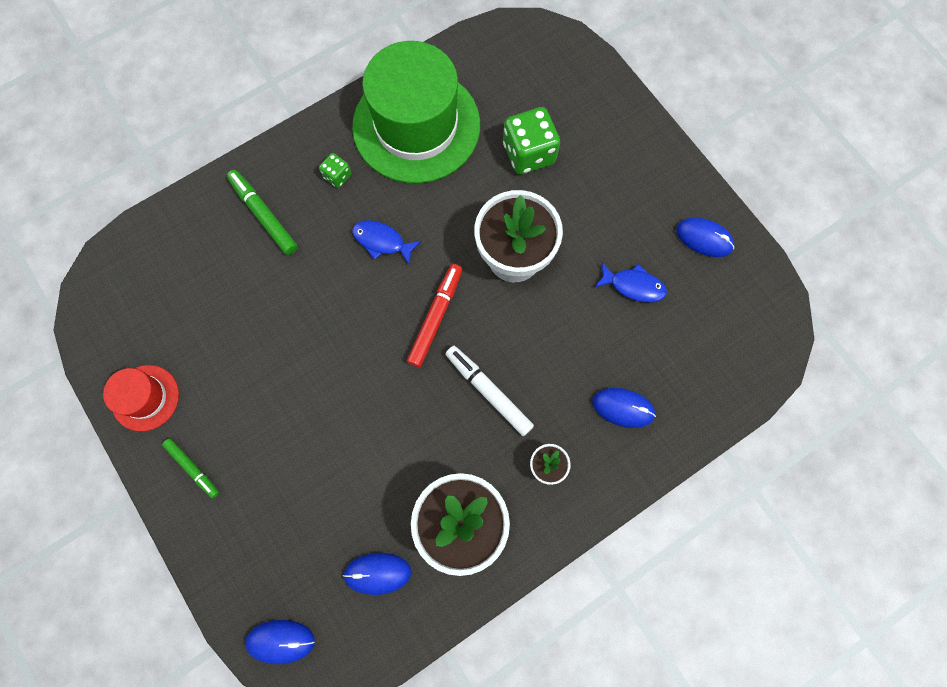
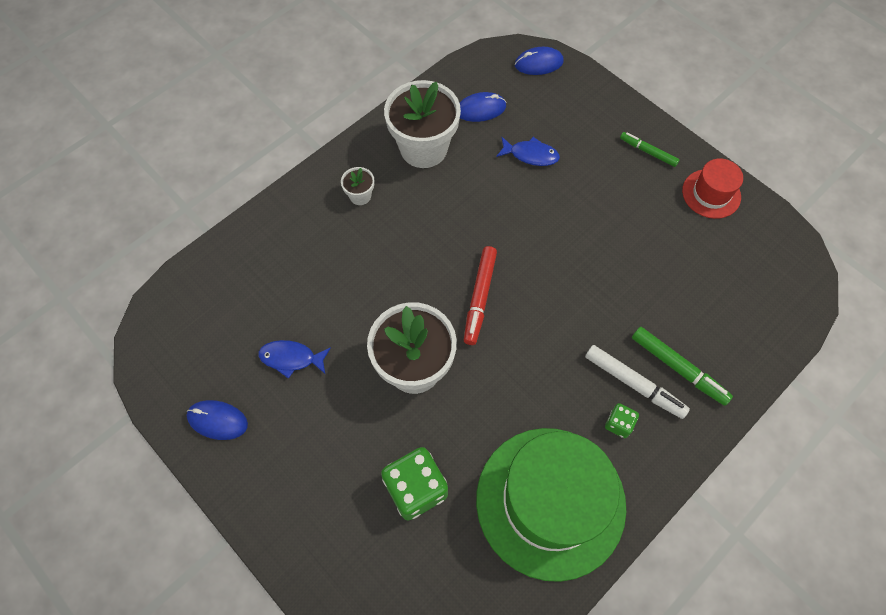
camera: 170 degrees right, 10 degrees down
(382, 241) = (550, 361): blue fish -> blue fish (530, 155)
(488, 391) = (418, 243): white marker -> white marker (634, 384)
(623, 408) = (297, 249): blue mouse -> none

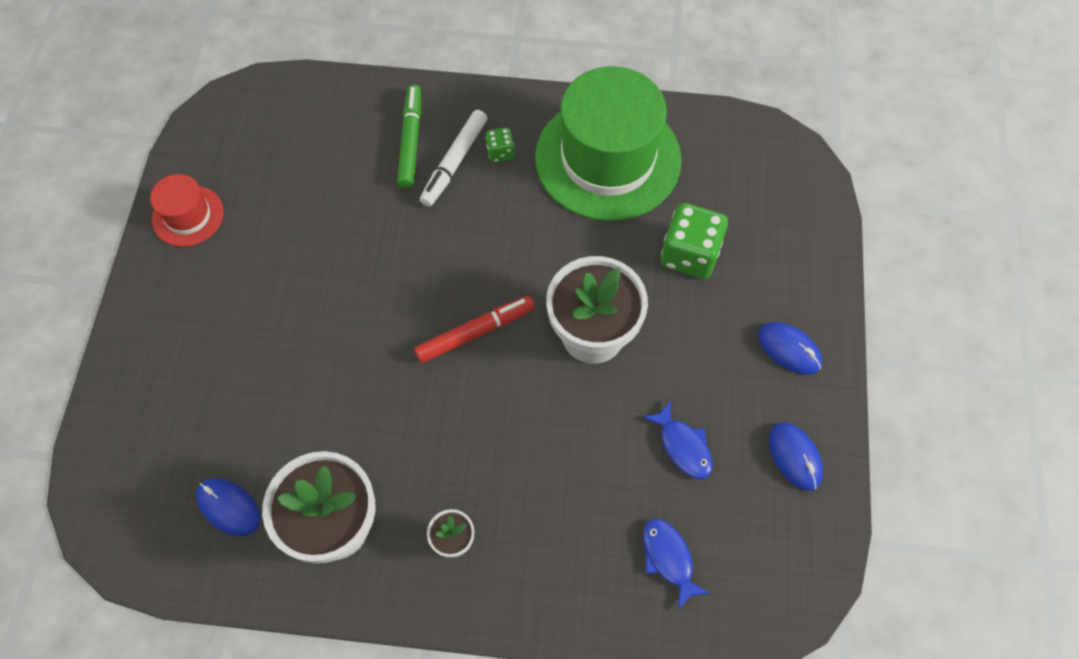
camera: 130 degrees left, 0 degrees up
(530, 155) = (259, 407): blue fish -> blue fish (668, 558)
(538, 63) = (105, 495): blue mouse -> blue mouse (789, 349)
(634, 384) = (454, 162): white marker -> white marker turned 150 degrees counterclockwise
(648, 152) = (170, 299): green marker -> none

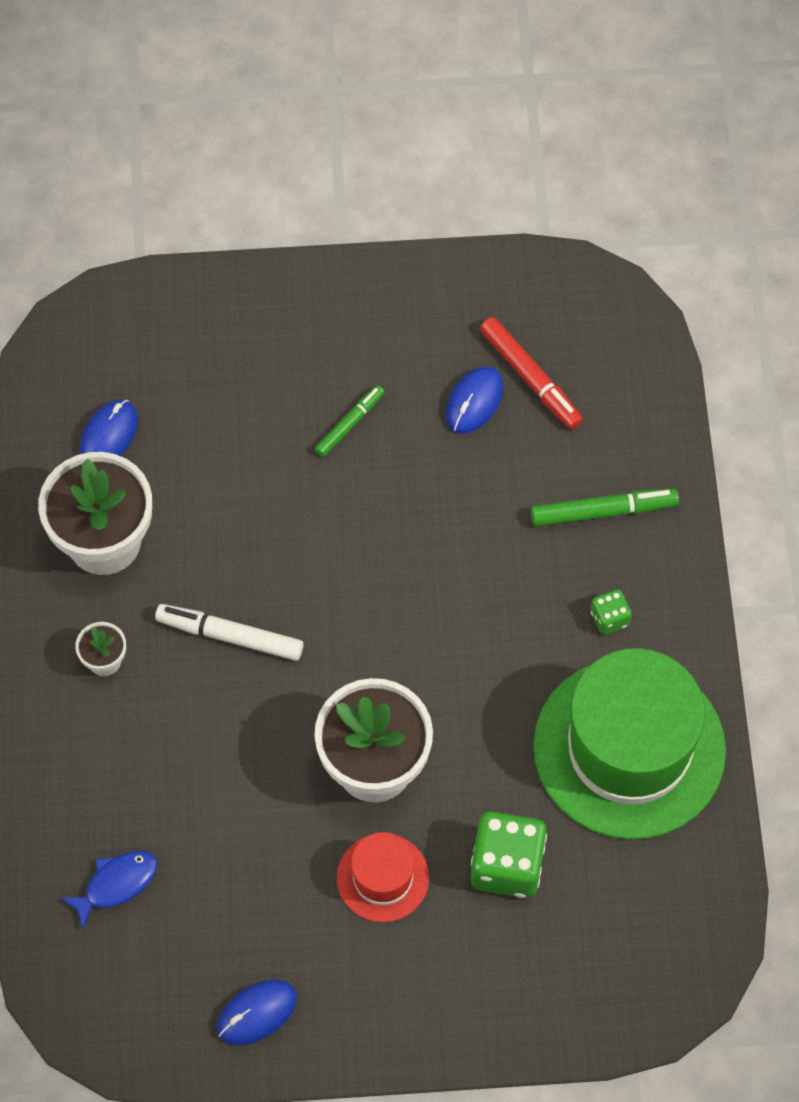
camera: 80 degrees right, 0 degrees up
(188, 216) = (445, 298): red hat -> red hat (382, 878)
(281, 305) = (350, 424): none -> green marker
(454, 162) = (582, 568): white marker -> white marker (230, 636)
(475, 333) = (353, 636): red marker -> red marker (530, 378)
(683, 446) = (250, 885): blue fish -> none
(789, 349) = (396, 997): blue mouse -> blue mouse (474, 401)

